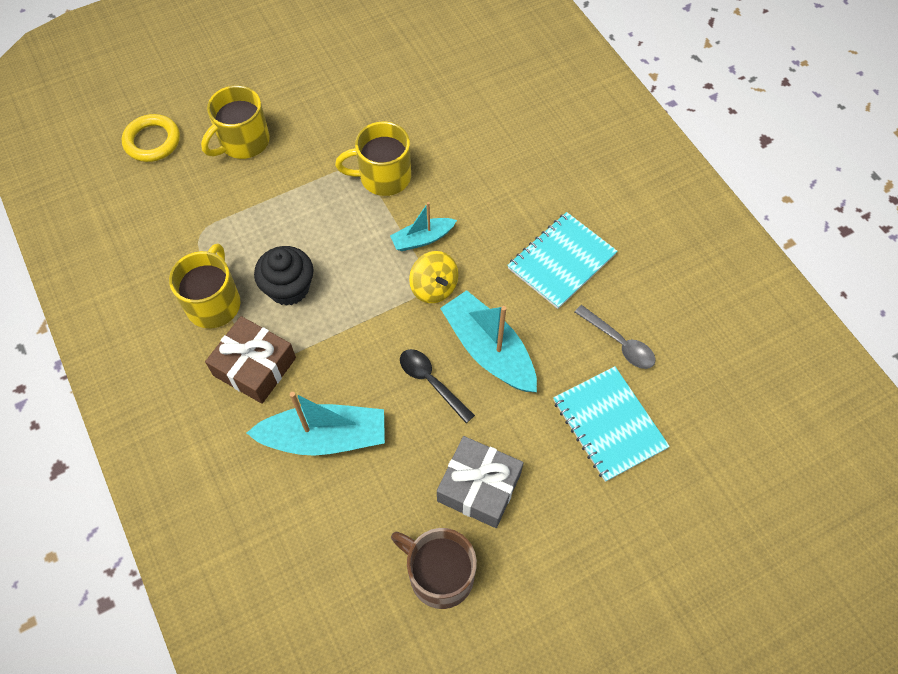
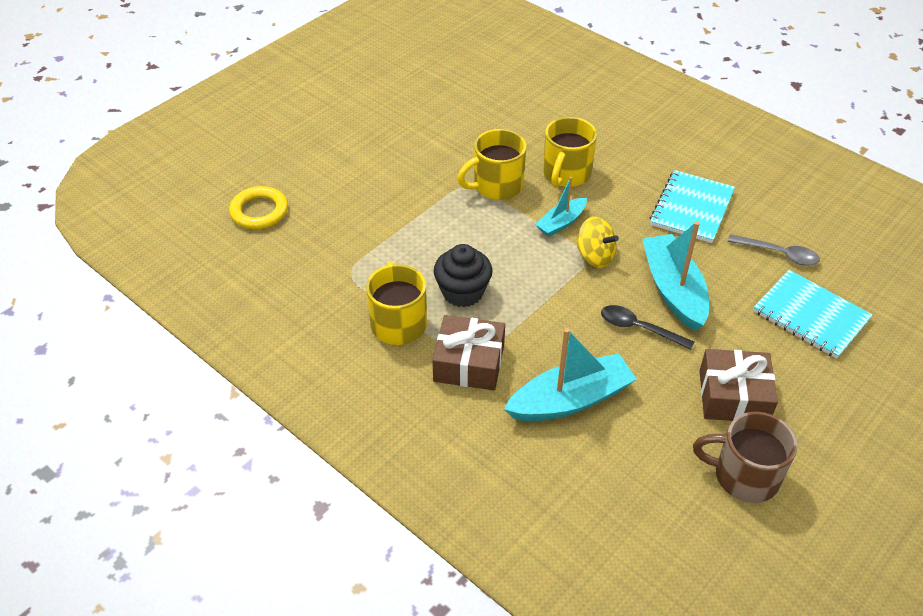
camera: 20 degrees left, 15 degrees down
(243, 142) = (349, 191): yellow mug -> yellow mug (566, 174)
(479, 487) = (733, 396): grey gift -> brown gift
(489, 350) = (673, 290): turquoise boat -> turquoise boat turned 45 degrees clockwise

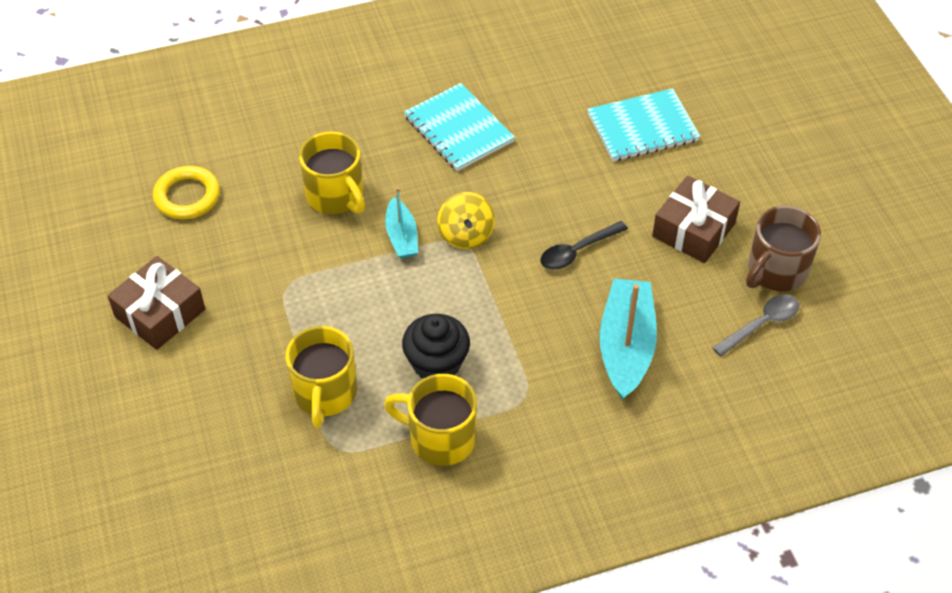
camera: 60 degrees left, 5 degrees up
(259, 211) = (171, 498): yellow ring -> yellow ring (187, 196)
(469, 363) = (532, 403): brown gift -> brown gift (160, 313)
(496, 186) = (307, 261): yellow mug -> yellow mug (325, 393)
(595, 256) = (466, 234): yellow spinning top -> yellow spinning top turned 105 degrees clockwise
(673, 290) = (549, 201): turquoise boat -> none
(778, 254) = (559, 104): grey spoon -> grey spoon (761, 324)

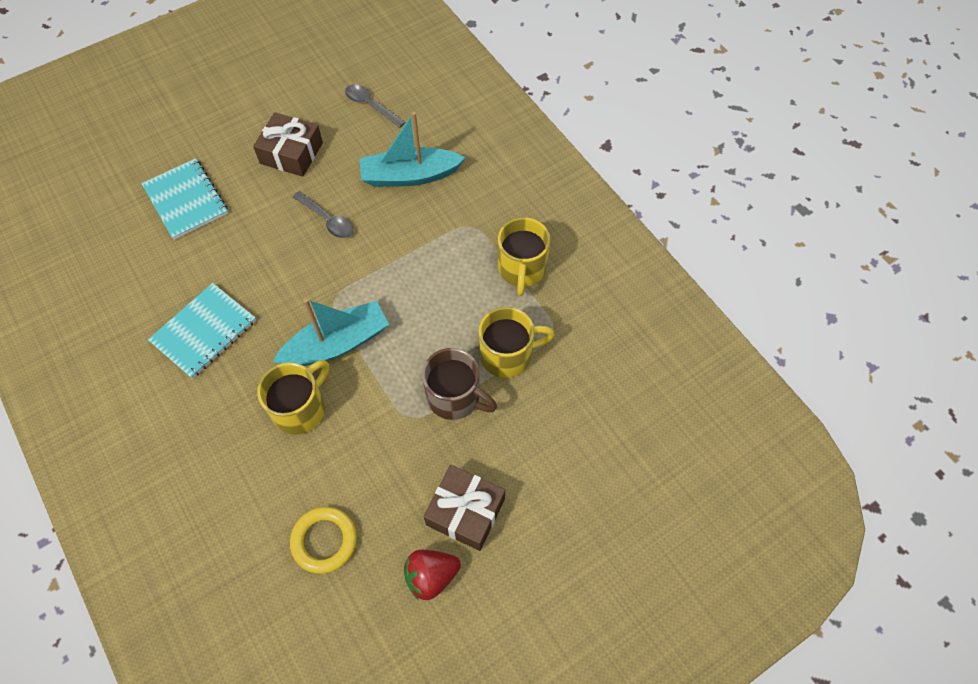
camera: 105 degrees left, 10 degrees up
(110, 272) = (431, 576): none -> red strawberry
(402, 236) = (337, 344): turquoise boat -> turquoise boat, size x1.76
(436, 363) = (458, 287): black cupcake -> none
(466, 234) = (325, 298): yellow spinning top -> none
(577, 251) = (327, 220): black spoon -> grey spoon
(776, 271) = (321, 103): brown mug -> brown mug (455, 397)

